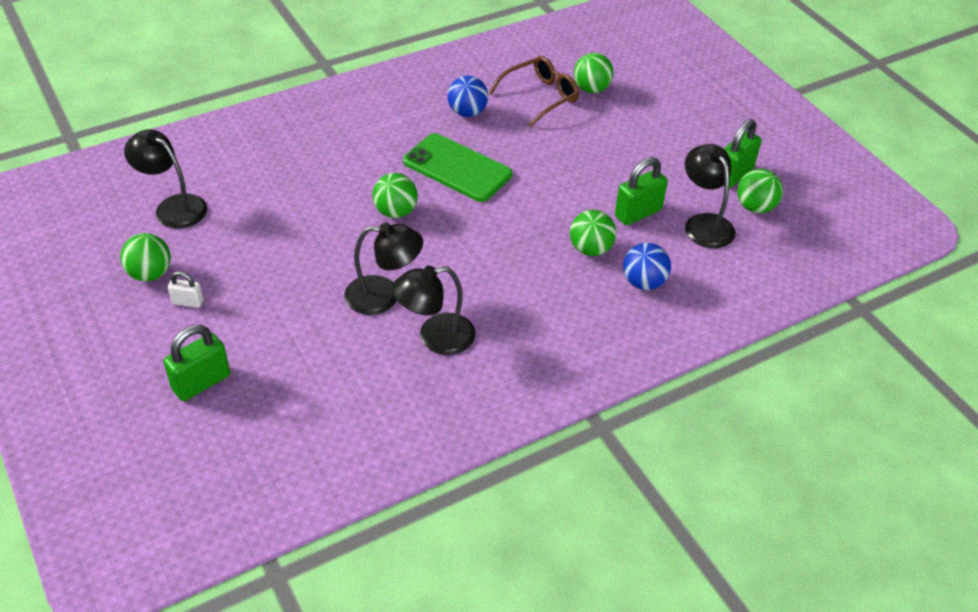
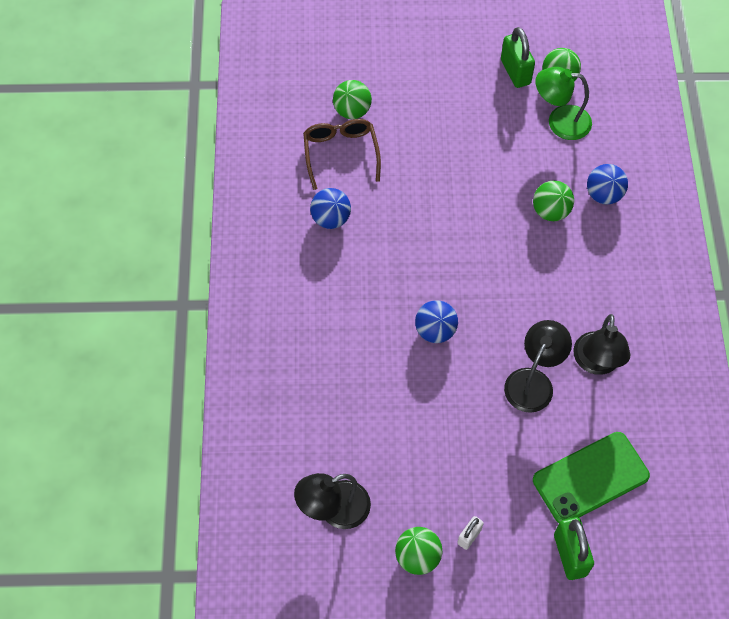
camera: 60 degrees left, 15 degrees up
(395, 212) = (435, 331): green ball -> blue ball
(457, 168) = (403, 260): green phone -> green phone (590, 478)
(638, 213) = (526, 159): green padlock -> none
(704, 223) = (560, 121): black lamp -> green lamp

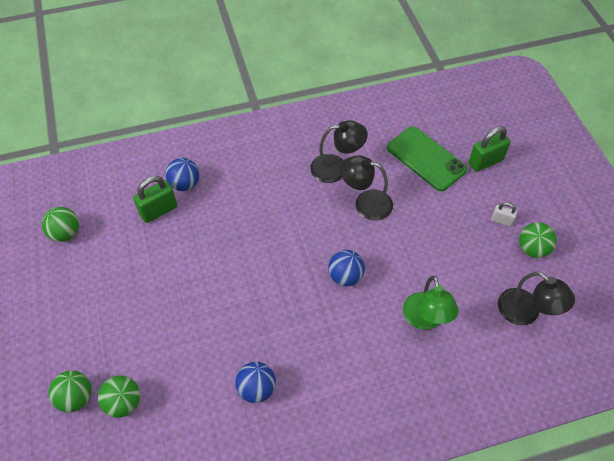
camera: 105 degrees left, 5 degrees down
(341, 153) = (178, 400): brown glasses -> none
(515, 72) = (60, 268): green padlock -> green padlock (158, 210)
(550, 211) = (209, 217): green ball -> green ball (76, 397)
(560, 121) = (113, 225): green lamp -> green lamp (425, 319)

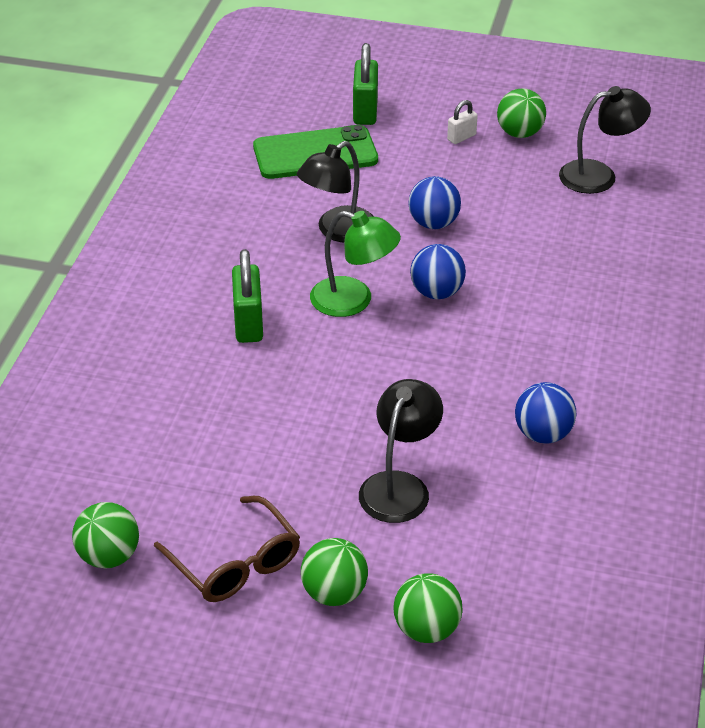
camera: 60 degrees left, 15 degrees down
(84, 287) = (235, 563): none -> brown glasses
(123, 402) = (472, 577): green ball -> green ball (334, 593)
(158, 210) = (164, 434): green padlock -> green padlock (248, 324)
(185, 184) = (140, 389): blue ball -> blue ball (433, 223)
(336, 168) = (255, 233): black lamp -> black lamp (399, 486)
(425, 319) = (550, 253): green lamp -> green lamp (353, 301)

